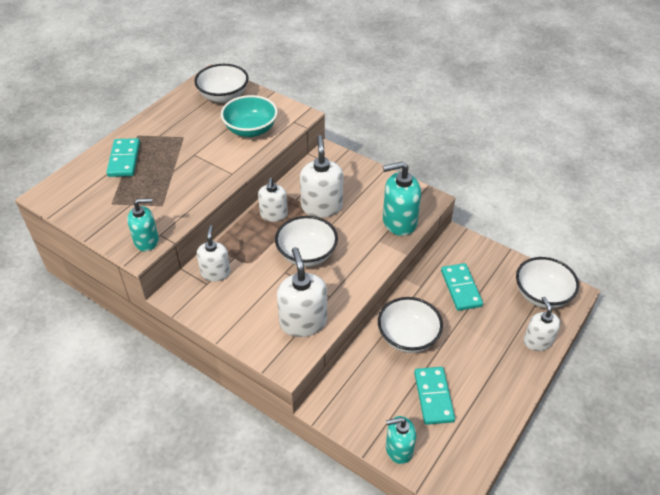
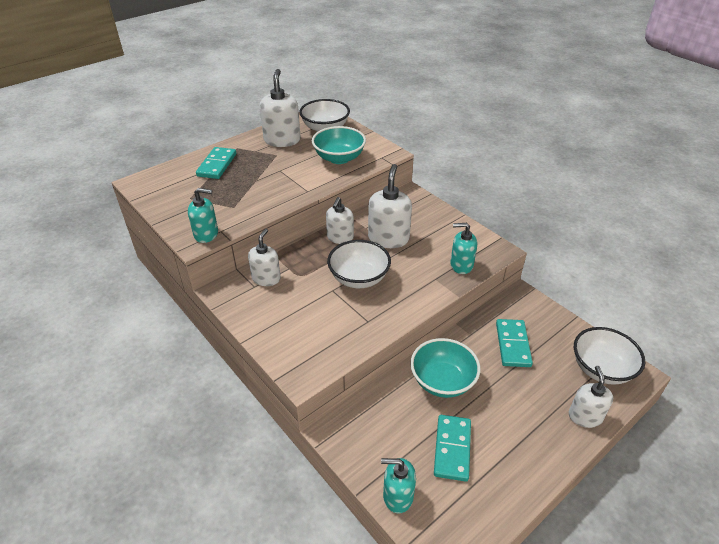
camera: 15 degrees right, 5 degrees down
(303, 322) = (333, 340): white soap dispenser -> white soap dispenser (282, 140)
(399, 222) = (461, 265): turquoise soap dispenser -> turquoise soap dispenser, size x0.66
(408, 337) = (442, 381): white bowl -> turquoise bowl

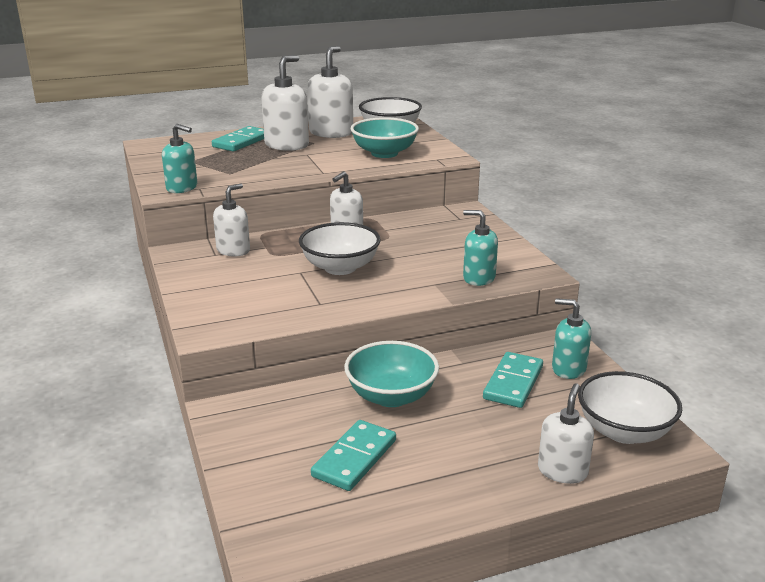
camera: 20 degrees right, 15 degrees down
(388, 238) = (405, 242): white soap dispenser -> white soap dispenser (287, 145)
(397, 496) = (252, 482): turquoise soap dispenser -> turquoise soap dispenser (568, 369)

